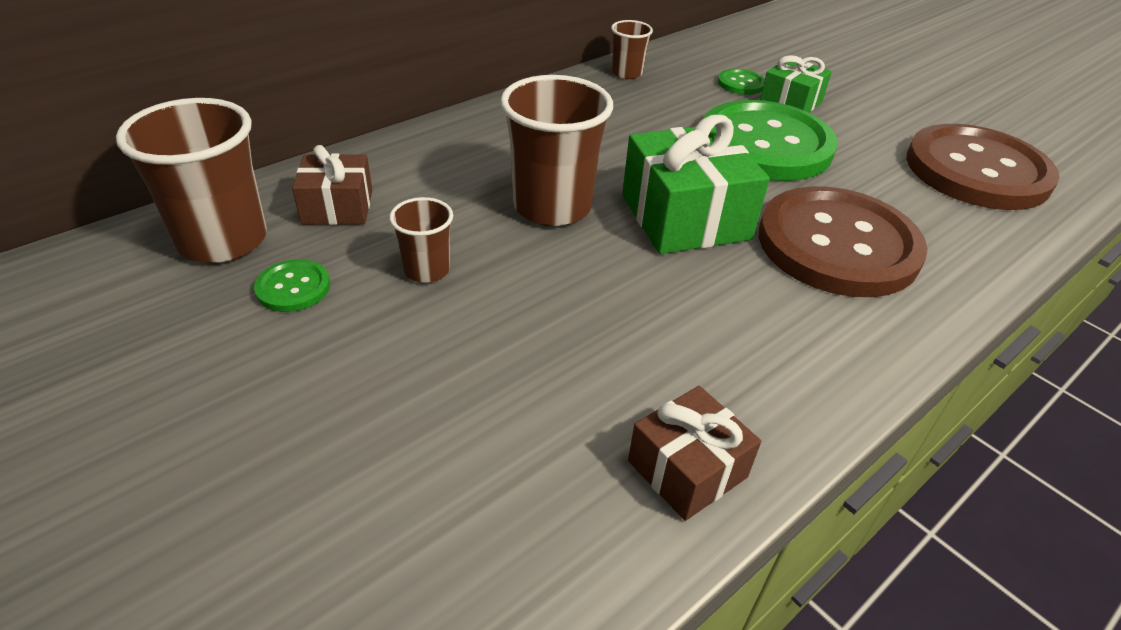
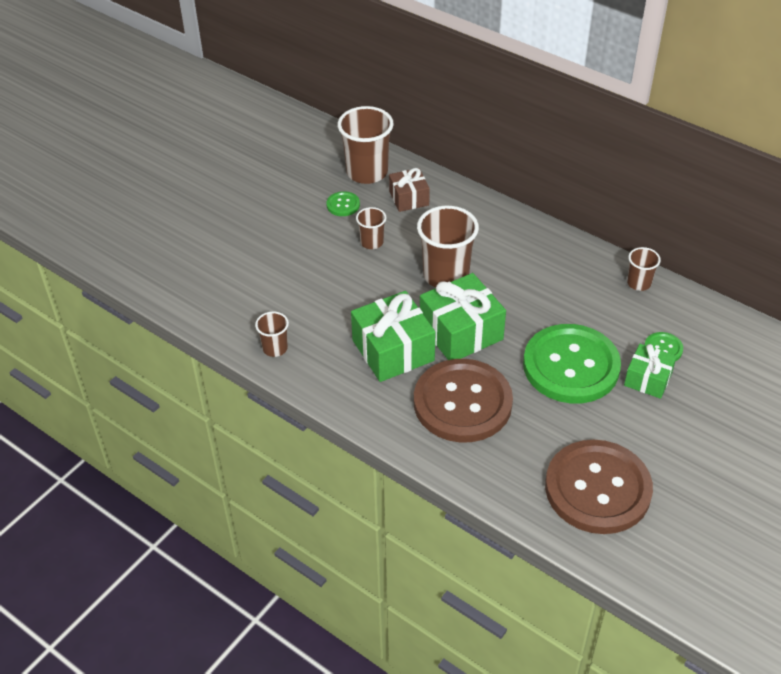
camera: 80 degrees right, 5 degrees up
(687, 469) = (275, 348): brown gift -> brown cup
(716, 295) = (393, 350): none -> green gift

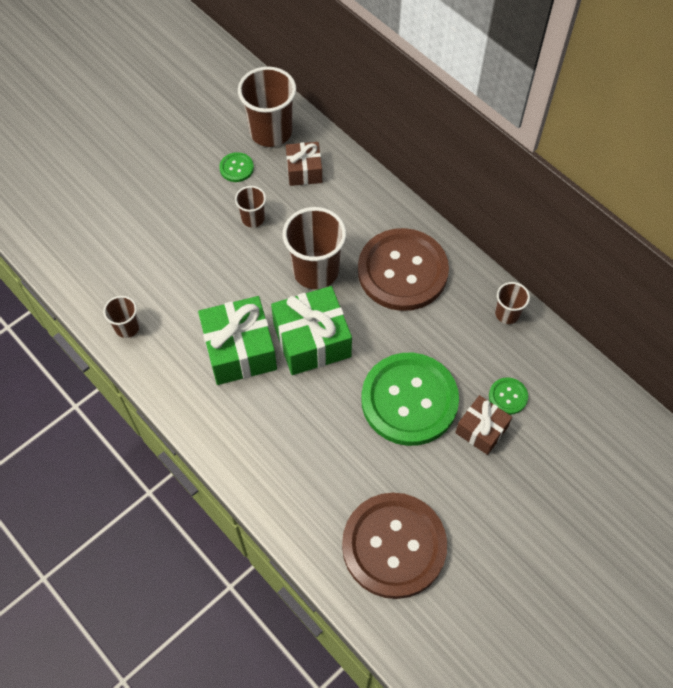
camera: 10 degrees right, 15 degrees up
(462, 403) = (290, 423): brown button -> brown button (402, 271)
(648, 379) = (481, 430): green gift -> brown gift

